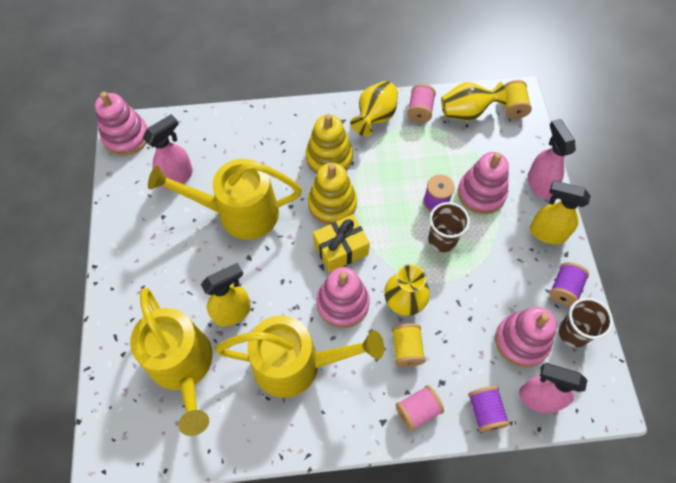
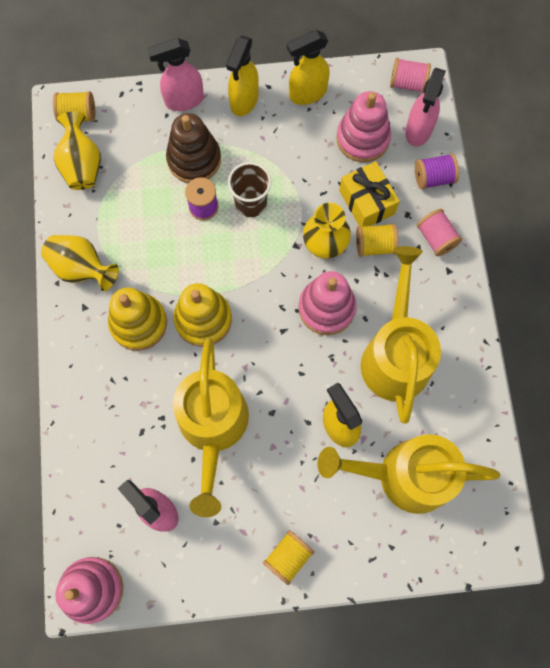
camera: 90 degrees left, 10 degrees up
(128, 270) = (288, 557): none -> yellow spool
(183, 367) = (403, 475): yellow watering can -> yellow watering can turned 150 degrees counterclockwise
(341, 249) = (262, 310): yellow gift -> yellow gift (366, 202)
(420, 111) = (76, 217): pink spool -> pink spool (407, 83)
(481, 193) = (194, 159): pink stacking toy -> brown stacking toy
(564, 289) = (307, 93): purple spool -> yellow spray bottle
(573, 332) = (352, 92): brown cup -> none

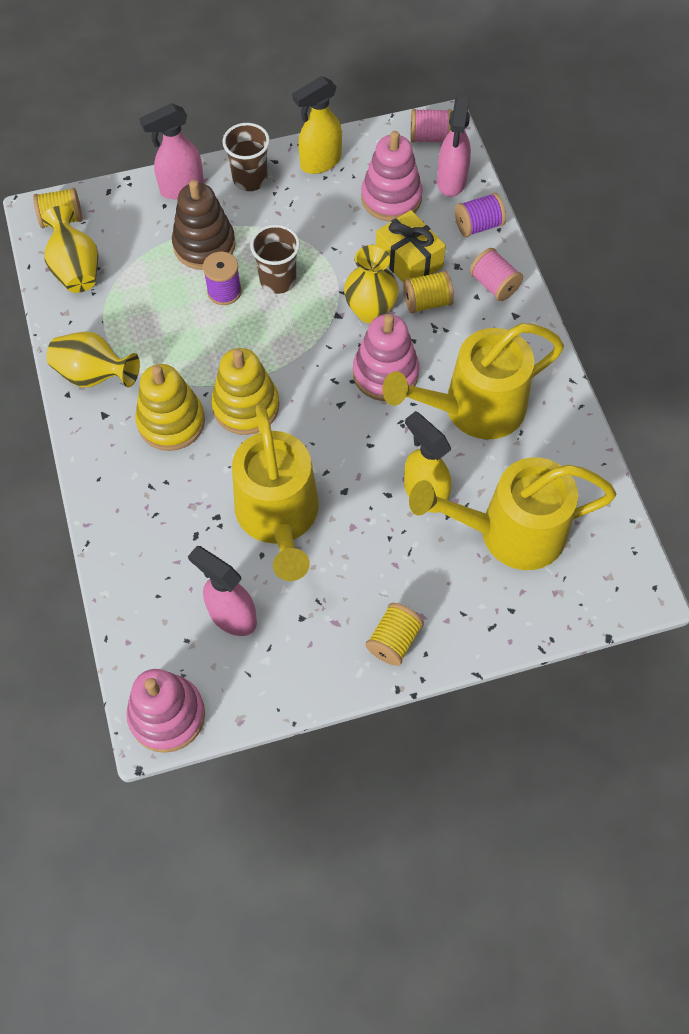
camera: 10 degrees left, 10 degrees down
(244, 101) = (250, 179): yellow spray bottle -> brown cup
(395, 354) = (473, 409): yellow watering can -> yellow watering can turned 105 degrees counterclockwise

